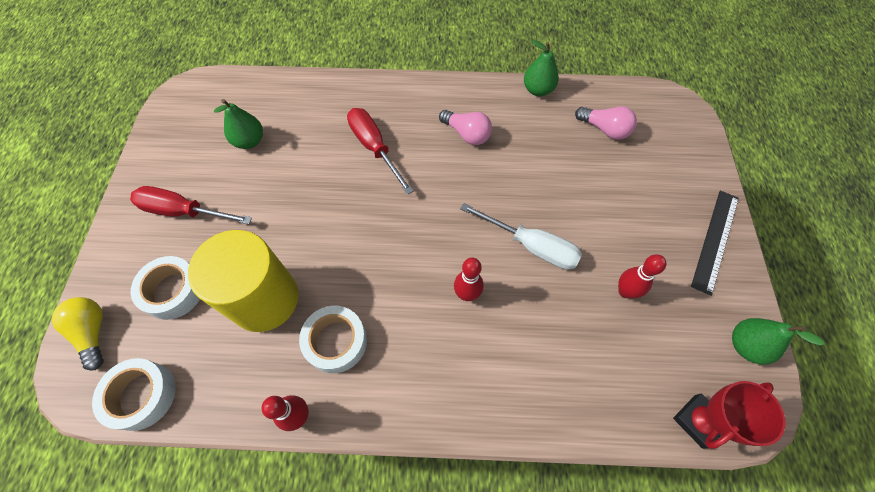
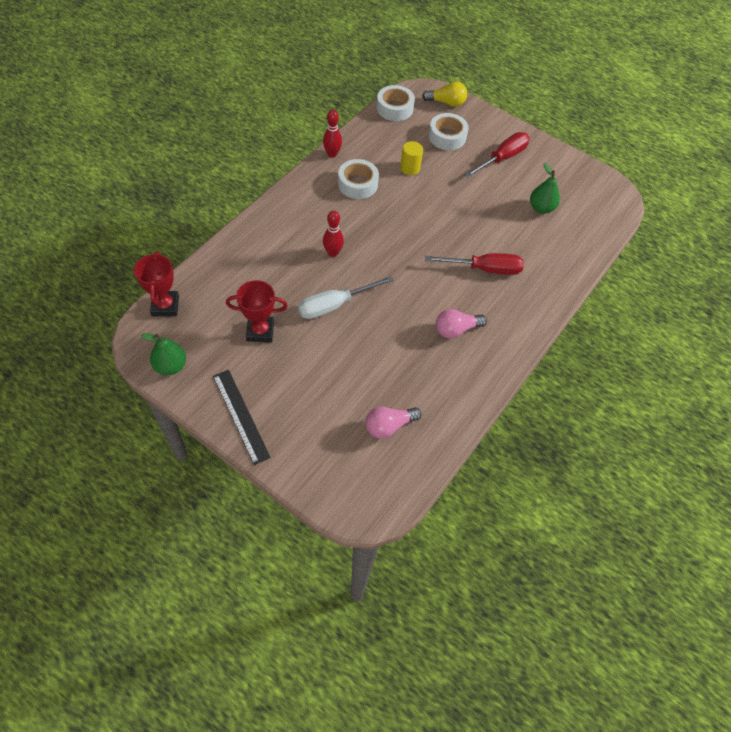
camera: 120 degrees right, 5 degrees down
(264, 299) = (410, 168): yellow cylinder -> yellow cylinder, size x0.45
(538, 90) = (466, 409): green pear -> none
(625, 291) = (260, 331): red bowling pin -> red trophy

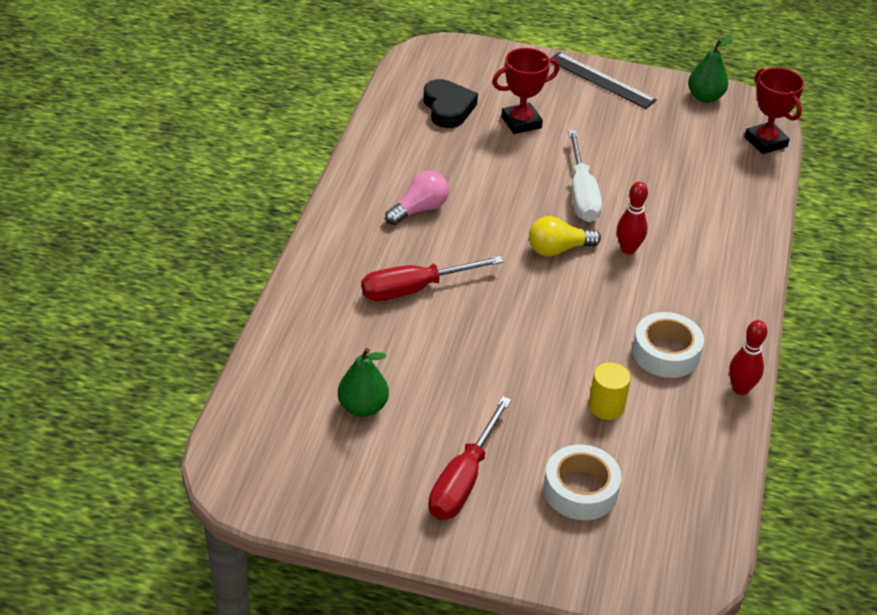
camera: 160 degrees right, 15 degrees down
(260, 331) = (643, 147): red trophy -> red trophy (521, 122)
(334, 305) = (581, 194): white screwdriver -> white screwdriver turned 135 degrees clockwise
(389, 426) = (448, 108): pink light bulb -> black heart
(394, 108) = (707, 518): white tape -> none
(446, 102) = (624, 569): yellow light bulb -> yellow light bulb (558, 249)

